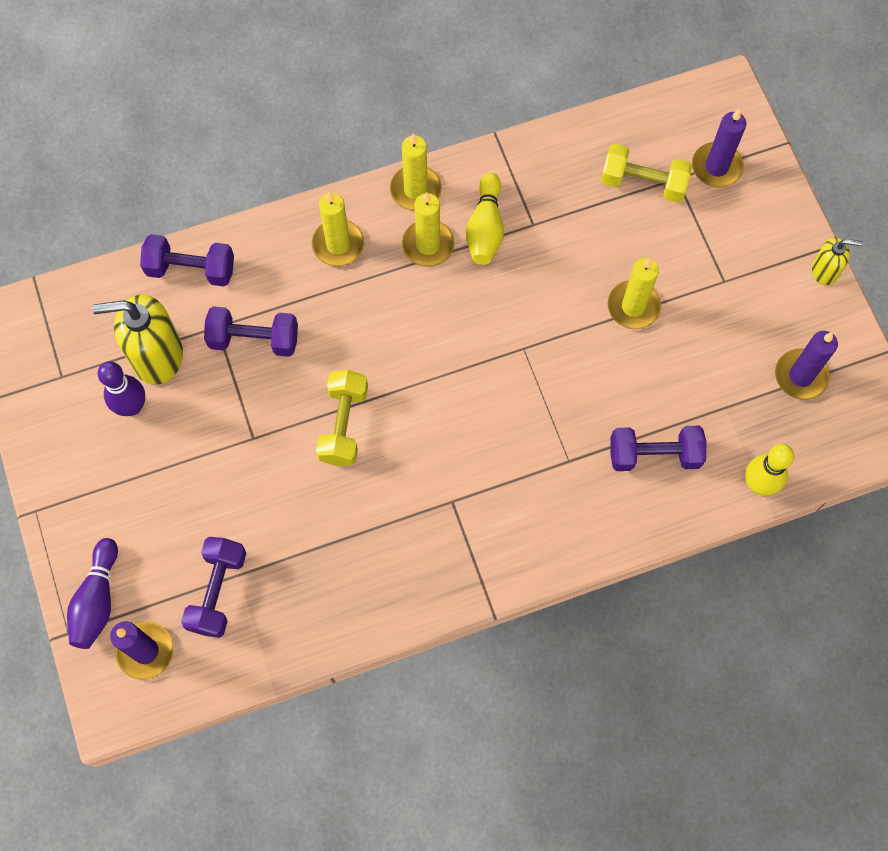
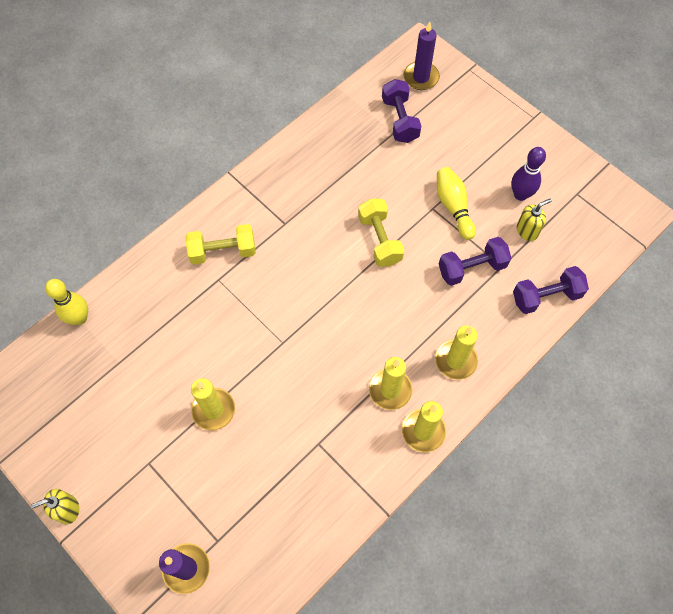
camera: 155 degrees right, 5 degrees down
(97, 600) = (464, 90): purple bowling pin -> none
(157, 356) = (527, 231): yellow soap dispenser -> yellow soap dispenser, size x0.53
(485, 228) = (353, 423): yellow bowling pin -> yellow bowling pin (453, 207)
(643, 183) = (244, 522): yellow dumbbell -> yellow dumbbell (223, 251)
(654, 455) = (160, 307): purple dumbbell -> none
(800, 376) = (67, 410): purple candle -> none

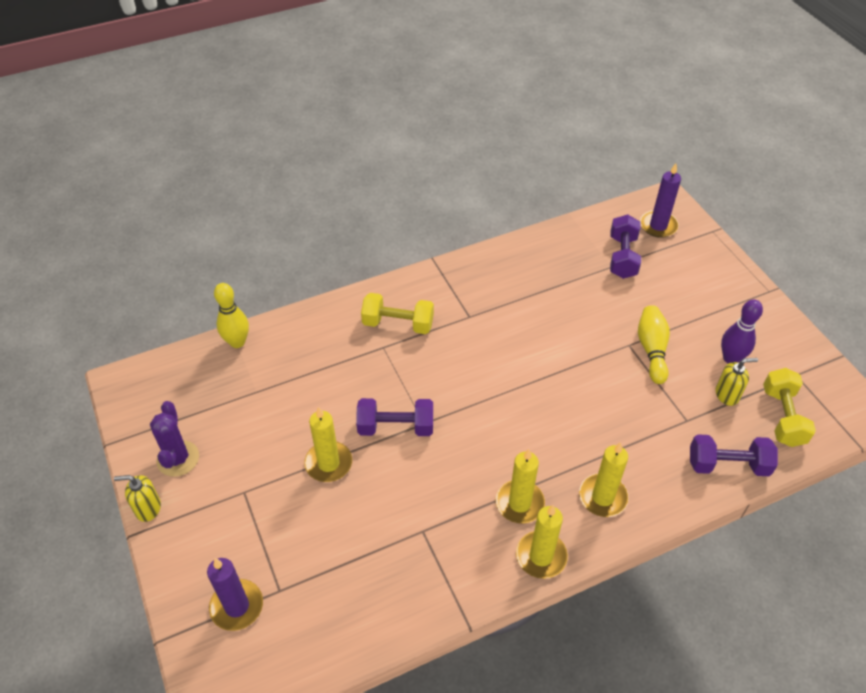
camera: 20 degrees right, 15 degrees down
(74, 453) = (178, 458): none -> purple cactus
(379, 240) = (561, 358): yellow dumbbell -> yellow dumbbell (782, 417)
(472, 268) = (652, 413): purple dumbbell -> purple dumbbell (396, 427)

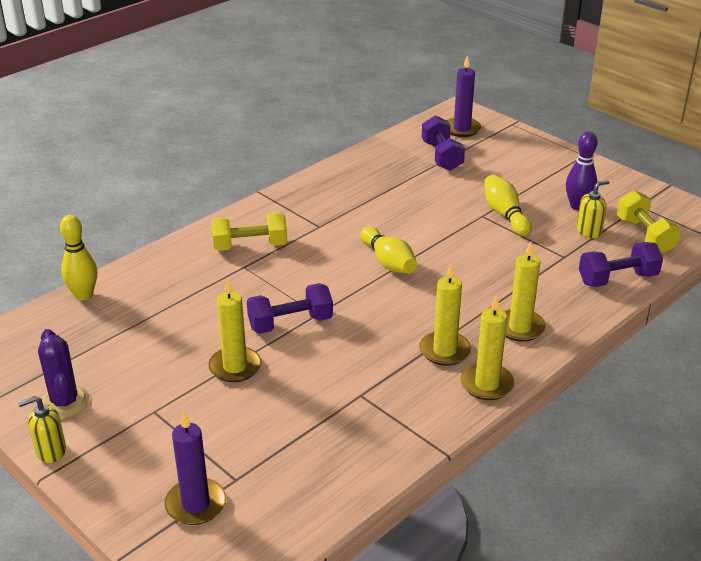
camera: 20 degrees left, 15 degrees down
(514, 378) = (388, 262): none -> yellow bowling pin

